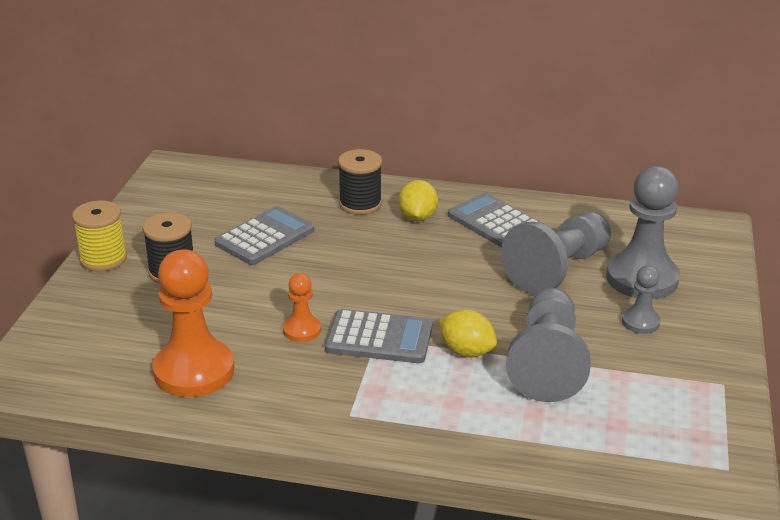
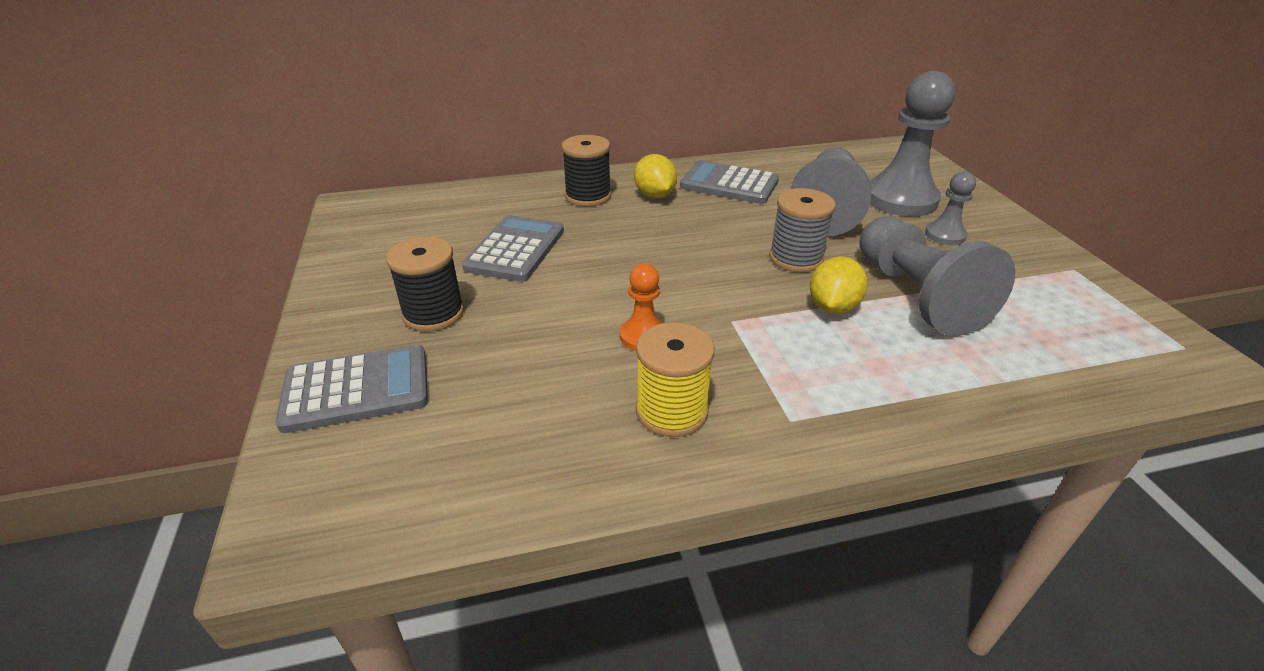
camera: 25 degrees left, 5 degrees up
(103, 259) = (331, 322): yellow spool -> yellow spool (671, 411)
(194, 371) = (555, 429): orange pawn -> none
(379, 338) = (733, 320): grey calculator -> grey calculator (356, 389)
(466, 351) = (832, 307): yellow lemon -> yellow lemon turned 75 degrees counterclockwise
(480, 305) = (796, 258): none -> grey spool

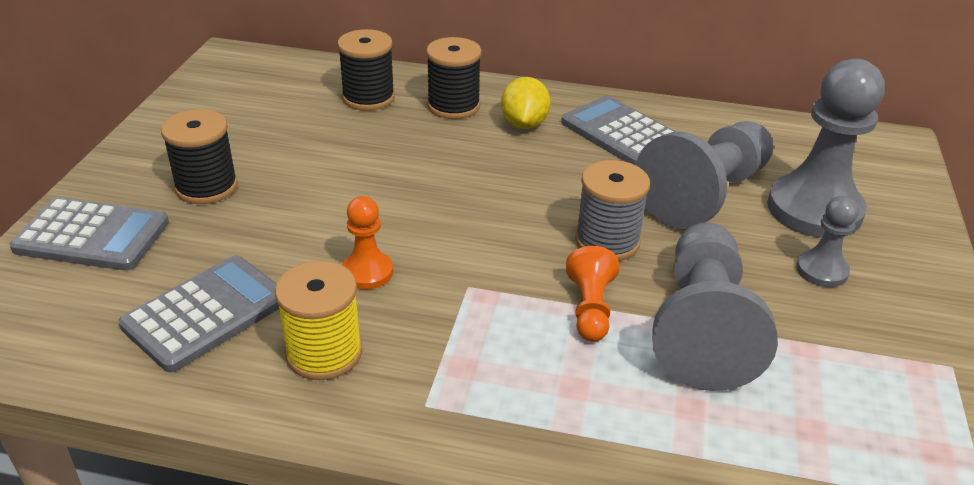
camera: 25 degrees right, 0 degrees up
(512, 207) = (368, 98): none -> black spool
(515, 249) = (331, 144): grey calculator -> grey calculator (206, 313)
(832, 307) = (590, 308): yellow lemon -> orange pawn

